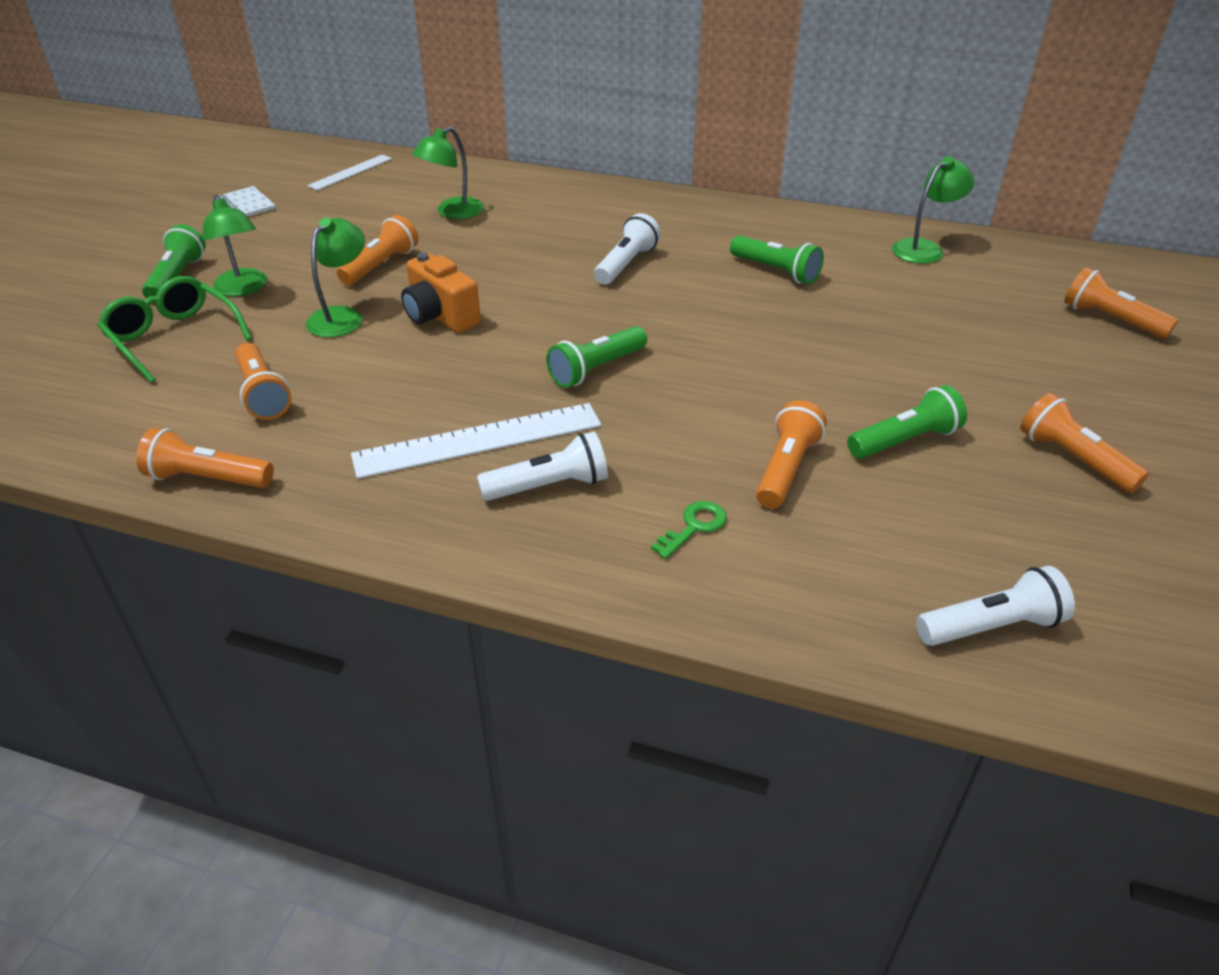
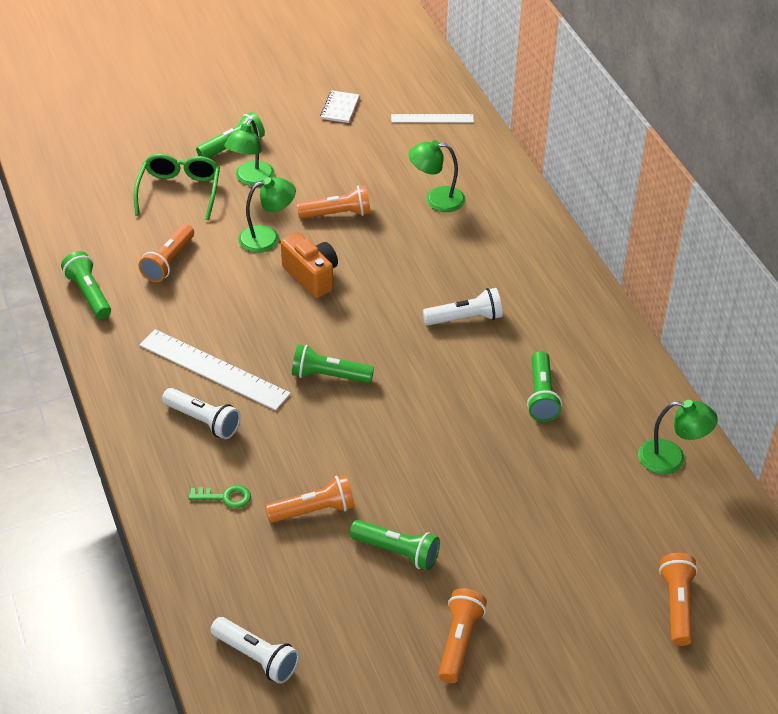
camera: 50 degrees right, 5 degrees up
(208, 478) = (89, 294): orange flashlight -> green flashlight
(440, 316) = (311, 276): orange camera -> orange camera turned 135 degrees clockwise

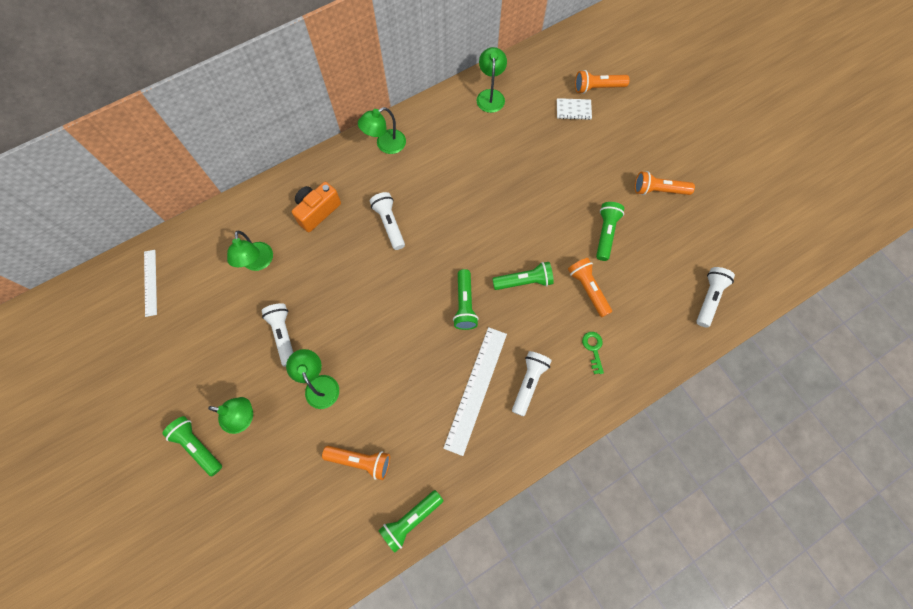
camera: 100 degrees left, 25 degrees up
(180, 191) = (266, 478): green glasses -> none
(311, 276) = (361, 339): orange camera -> orange camera (317, 211)
(337, 214) = (283, 335): orange flashlight -> white flashlight
(340, 108) = (137, 362): white notebook -> white notebook (573, 110)
(541, 395) = (454, 169): green flashlight -> green flashlight (524, 281)
(593, 329) = (385, 145): none -> green lamp

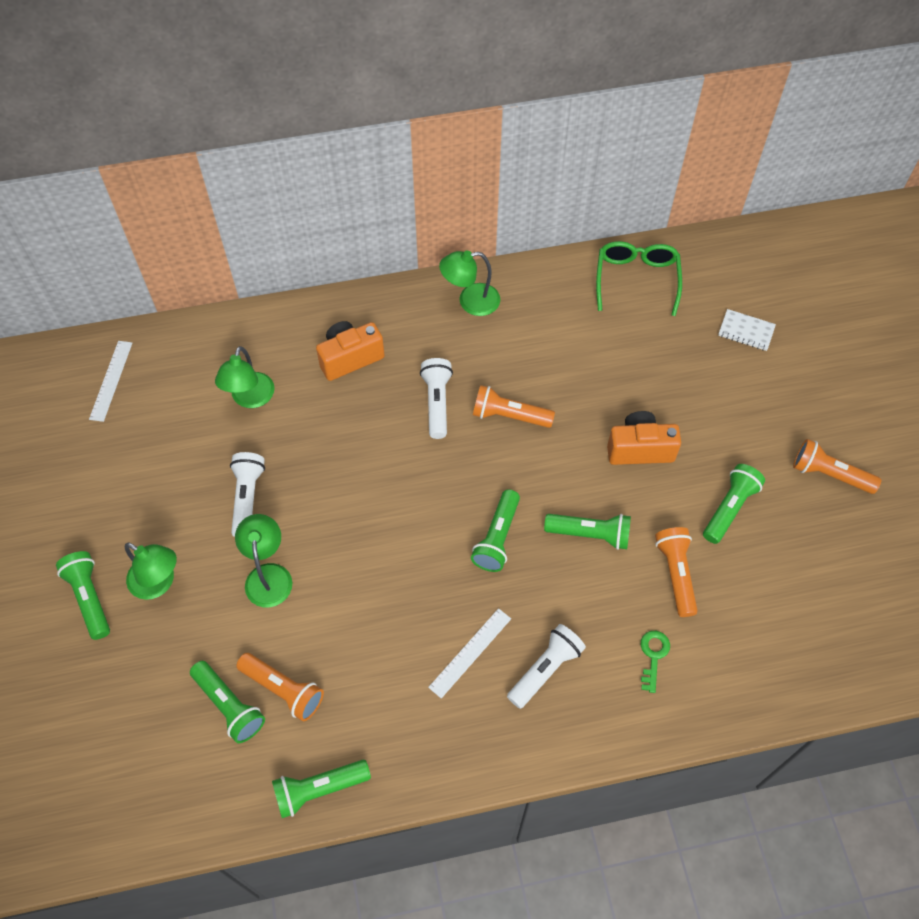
camera: 20 degrees right, 10 degrees down
(327, 486) = (229, 706): none -> green flashlight
(476, 389) = (470, 652): white ruler -> white ruler, size x0.58
(490, 95) = (636, 279): green lamp -> green glasses
(535, 212) = (639, 449): none -> orange camera
(597, 87) = (792, 311): orange flashlight -> orange flashlight (509, 415)
(709, 298) = (848, 645): white flashlight -> none

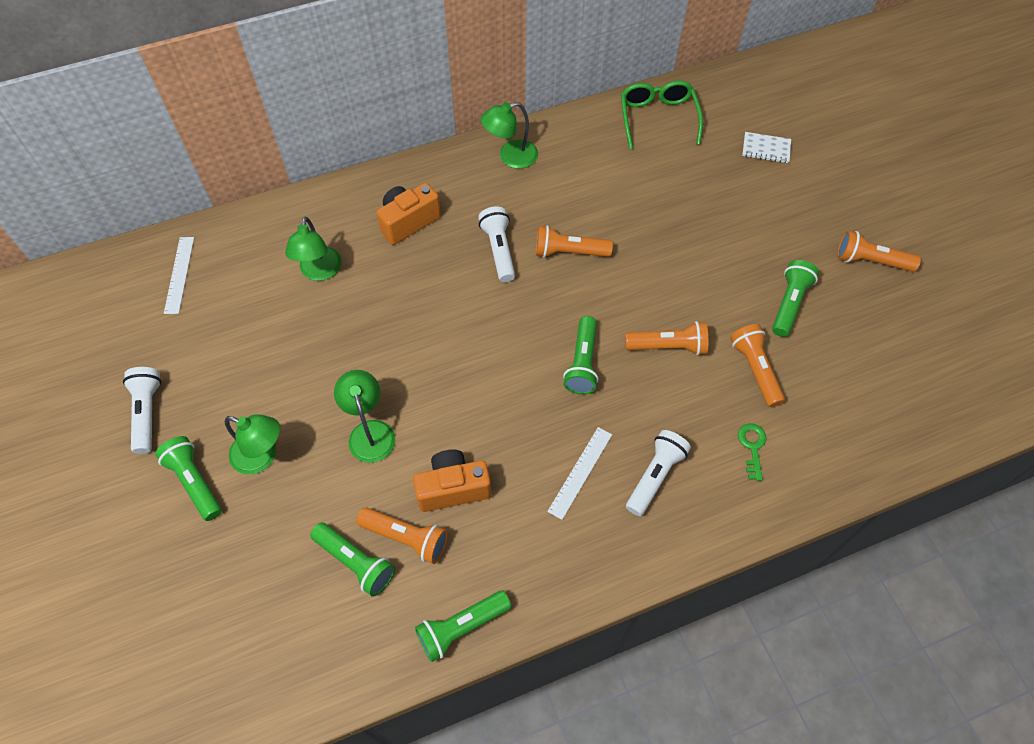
camera: 10 degrees left, 0 degrees up
(247, 498) = (335, 363): white flashlight -> white flashlight (148, 413)
(590, 534) = (668, 347): green flashlight -> orange flashlight
(639, 449) = (695, 264): orange camera -> orange camera (453, 488)

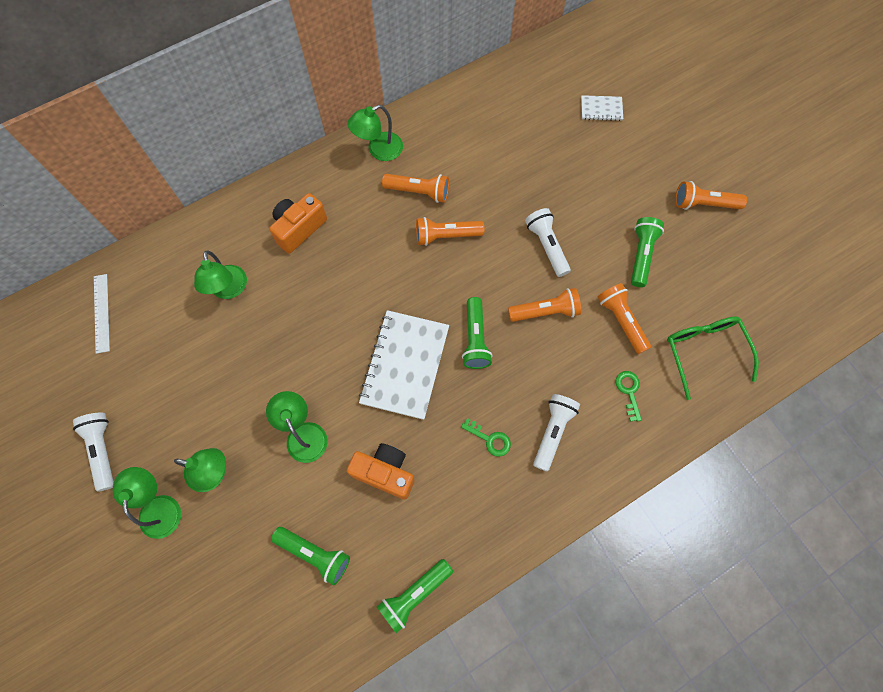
camera: 10 degrees left, 10 degrees up
(195, 482) = (160, 506): green flashlight -> green lamp
(406, 538) = (353, 524): orange flashlight -> orange flashlight (419, 192)
(453, 488) = (385, 473): orange camera -> orange camera turned 45 degrees clockwise
(497, 378) = (405, 365): none -> white notebook
(499, 250) = (385, 243): white flashlight -> white flashlight (547, 246)
(580, 472) = (490, 439): white ruler -> green key
(657, 118) = (502, 92): green glasses -> green glasses (704, 351)

